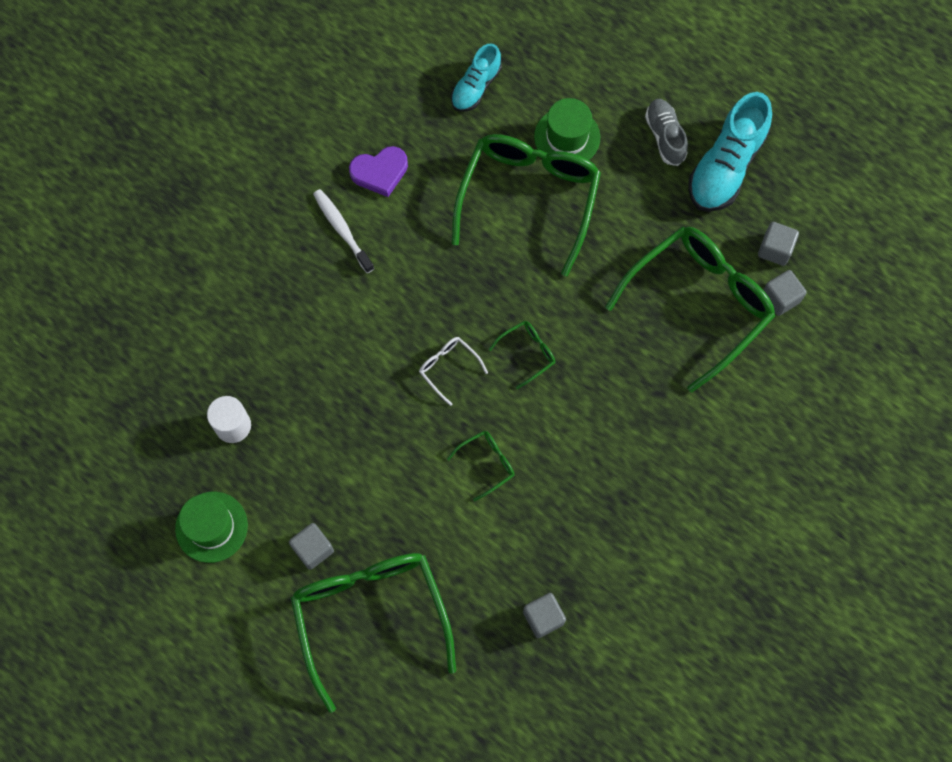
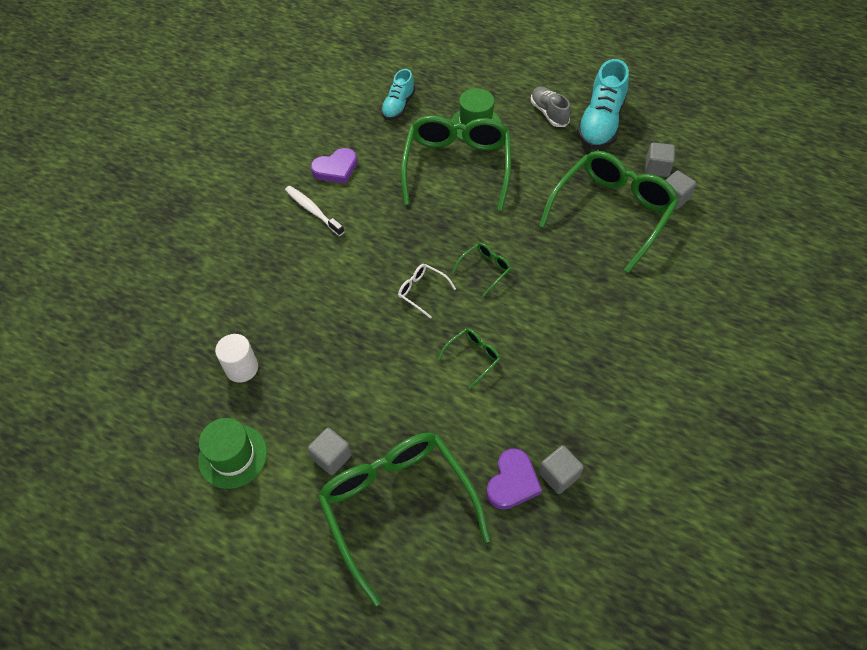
camera: 10 degrees left, 15 degrees down
(494, 615) = (512, 482): none -> purple heart

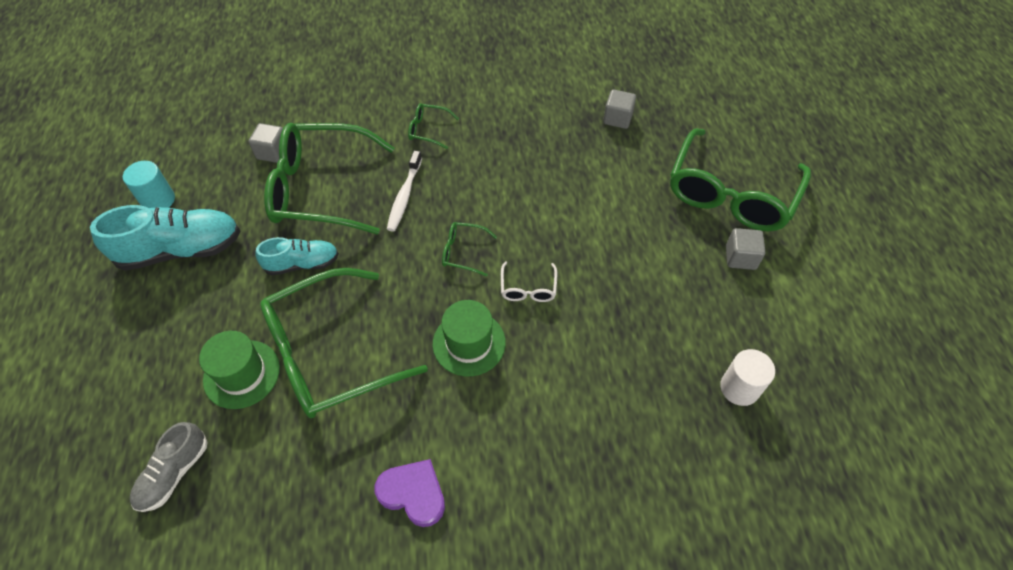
camera: 125 degrees left, 0 degrees up
(233, 456) = (813, 330): green hat -> green hat (469, 343)
(313, 210) = (499, 470): white toothbrush -> white toothbrush (404, 196)
(398, 106) = (245, 493): turquoise shoe -> turquoise shoe (302, 264)
(473, 357) = (566, 213): green glasses -> green glasses (428, 130)
(512, 482) = (647, 140): purple heart -> none
(549, 113) = (182, 307): grey shoe -> grey shoe (174, 473)
(657, 168) = (234, 178): grey cube -> none
(659, 124) = (158, 200): none -> turquoise cylinder

